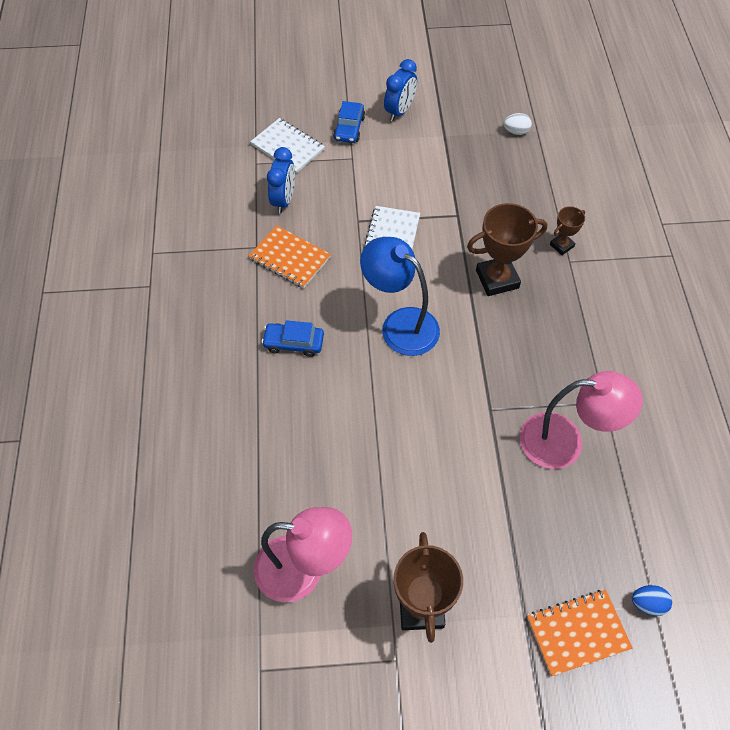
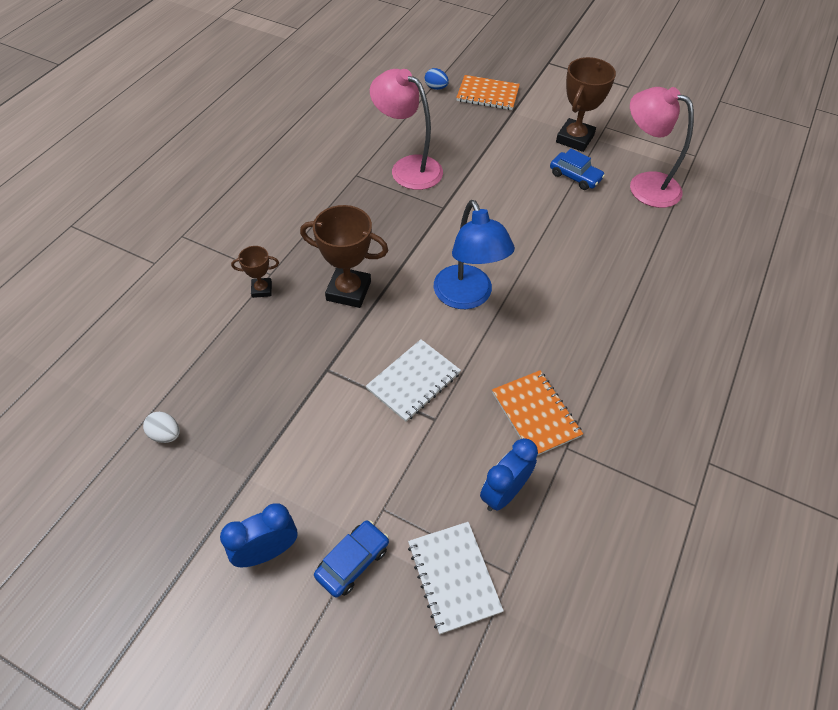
camera: 150 degrees left, 5 degrees down
(294, 343) = (576, 328): blue car -> blue car (575, 176)

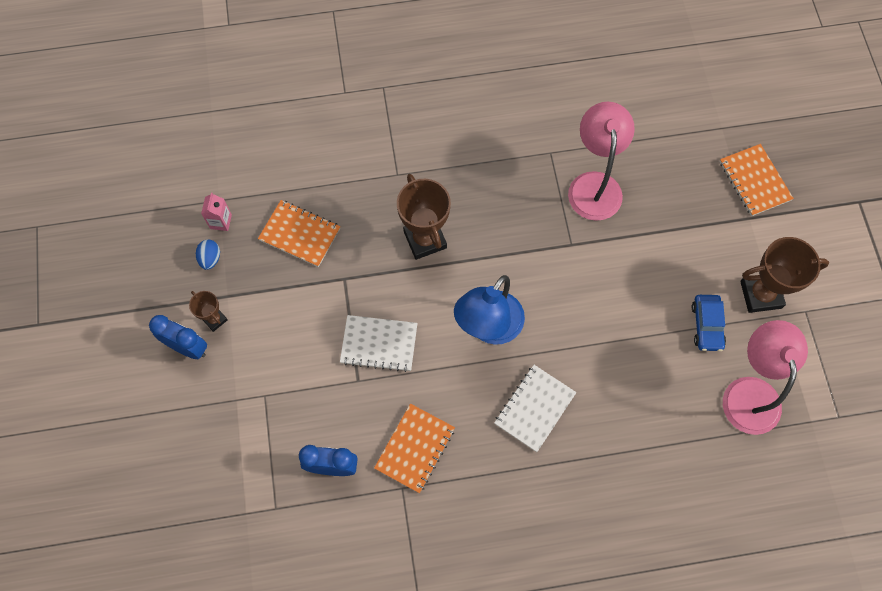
camera: 55 degrees right, 15 degrees up
(166, 434) = (221, 221): white egg -> pink carton
(249, 377) = (300, 234): none -> orange notebook
(261, 289) = (378, 181): brown trophy -> brown trophy (214, 319)
(352, 561) = (216, 403): blue car -> none
(436, 88) = (722, 132): blue egg -> blue egg (210, 259)
(454, 577) = (248, 473): white notebook -> white notebook (534, 408)

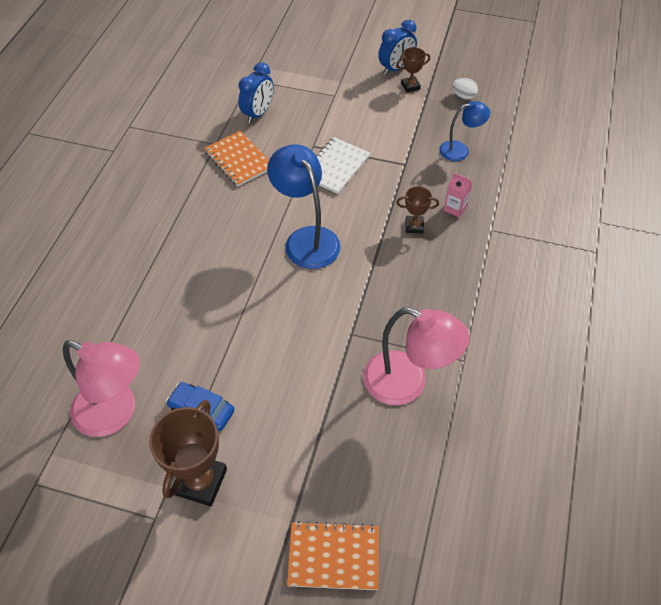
camera: 115 degrees right, 15 degrees down
(210, 259) = (463, 96): blue egg -> white egg
(221, 221) = (494, 109): pink carton -> pink carton (455, 208)
(300, 234) = (460, 150): orange notebook -> blue lamp
(425, 239) = (414, 226): brown trophy -> brown trophy, size x0.53
(534, 408) = (217, 242): white notebook -> none

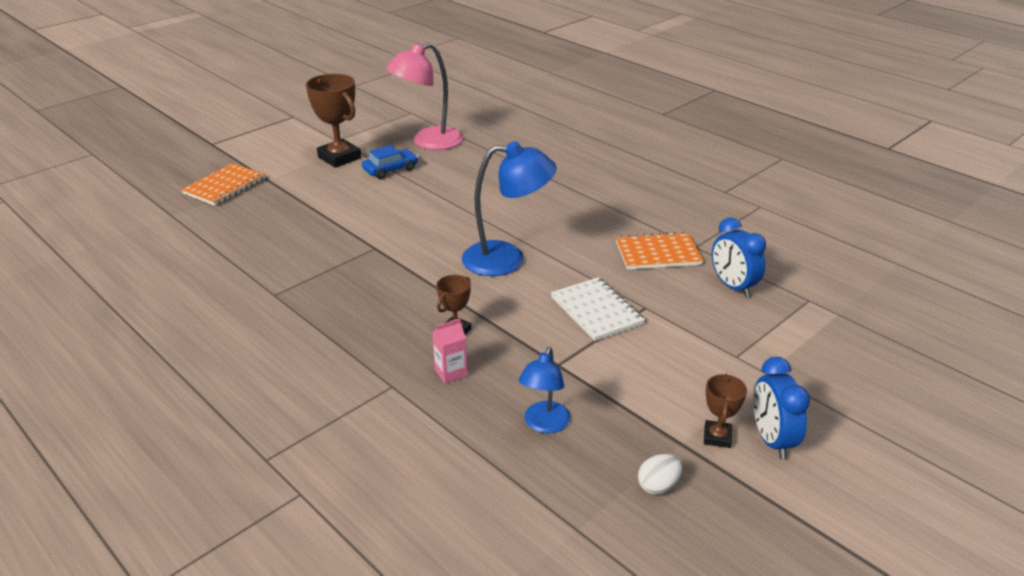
camera: 120 degrees right, 20 degrees down
(407, 383) = (295, 257): pink lamp -> none

